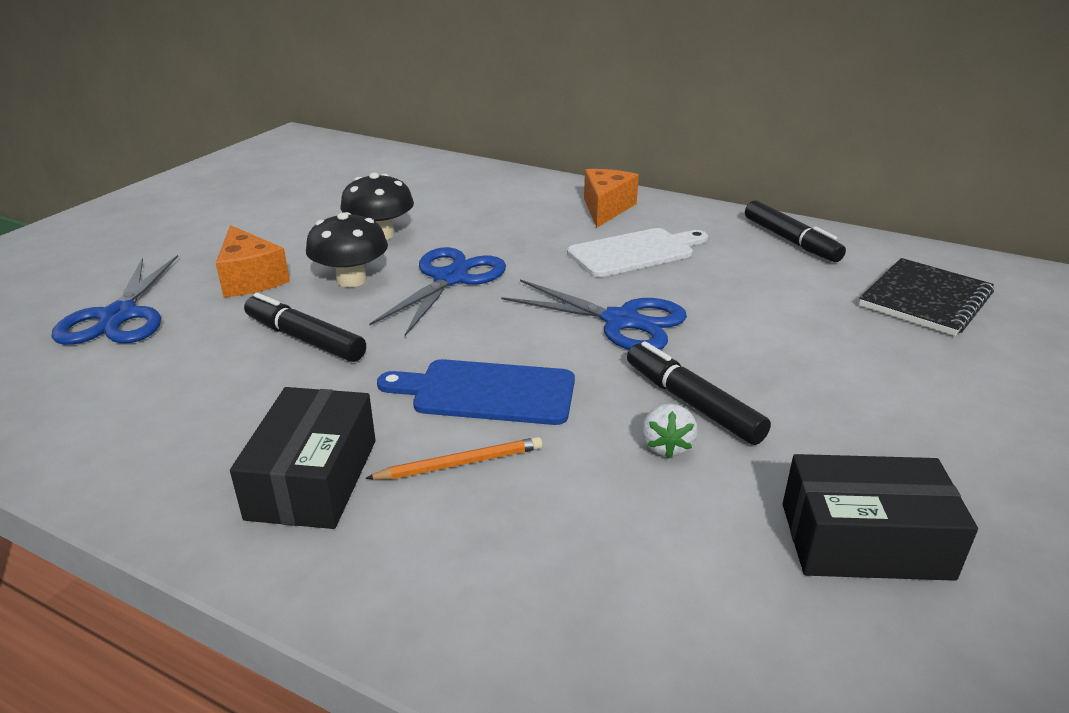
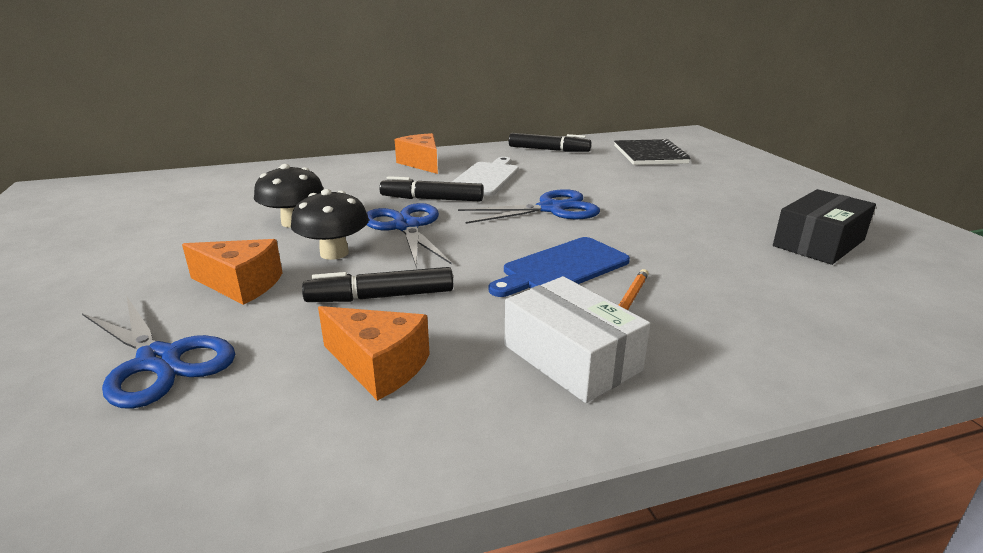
camera: 45 degrees left, 5 degrees down
(198, 396) = (379, 366): none -> orange cheese
(313, 478) = (571, 358): black box -> white box
(666, 446) = (689, 248): white strawberry -> none
(692, 403) = (659, 227): black marker -> black marker (432, 199)

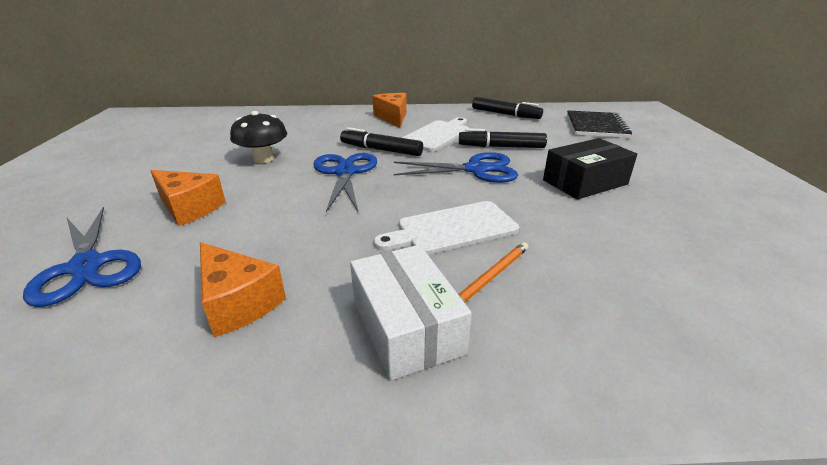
camera: 15 degrees right, 5 degrees up
(334, 253) = (275, 189): black mushroom -> none
(381, 297) = (283, 235): black marker -> black marker (501, 147)
(562, 268) = (452, 229): blue cutting board -> white cutting board
(819, 243) = (729, 237): black box -> black box (585, 182)

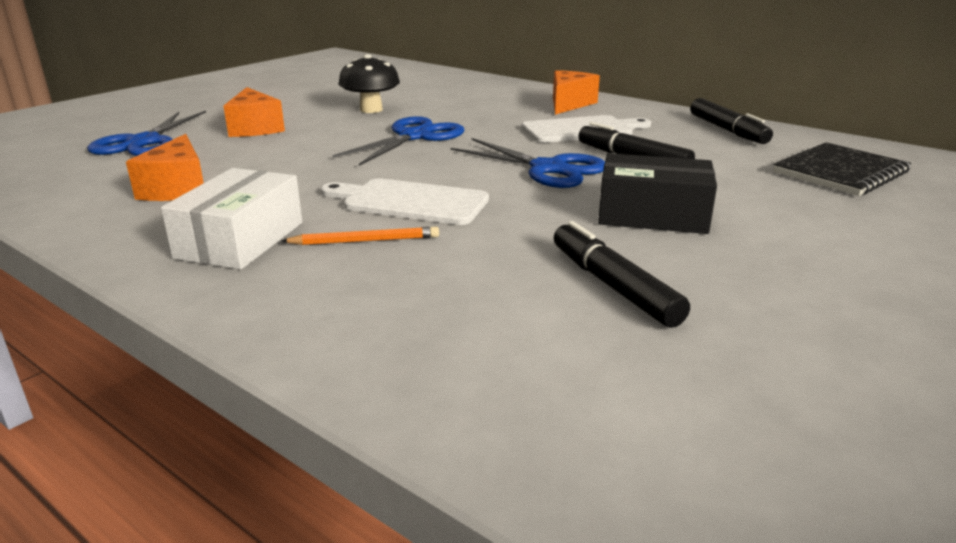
camera: 40 degrees right, 5 degrees down
(381, 150) = (489, 128): black marker -> black marker (613, 286)

